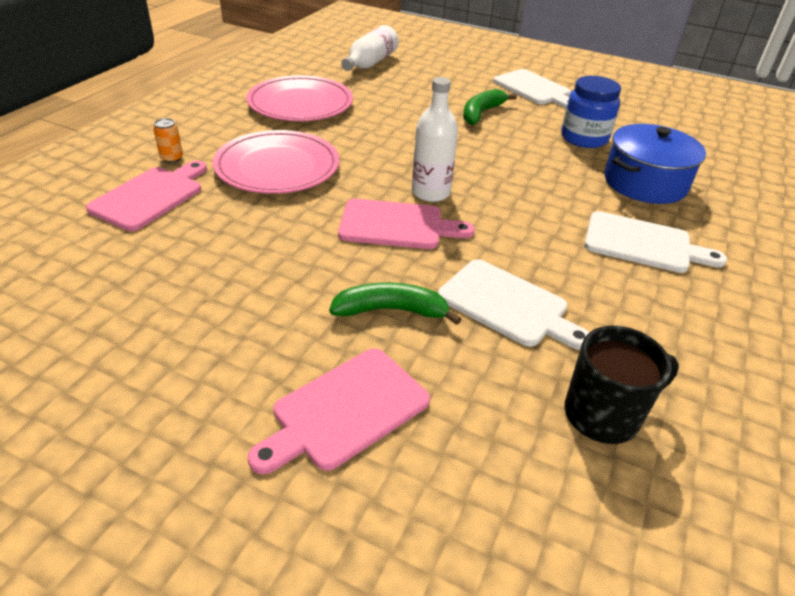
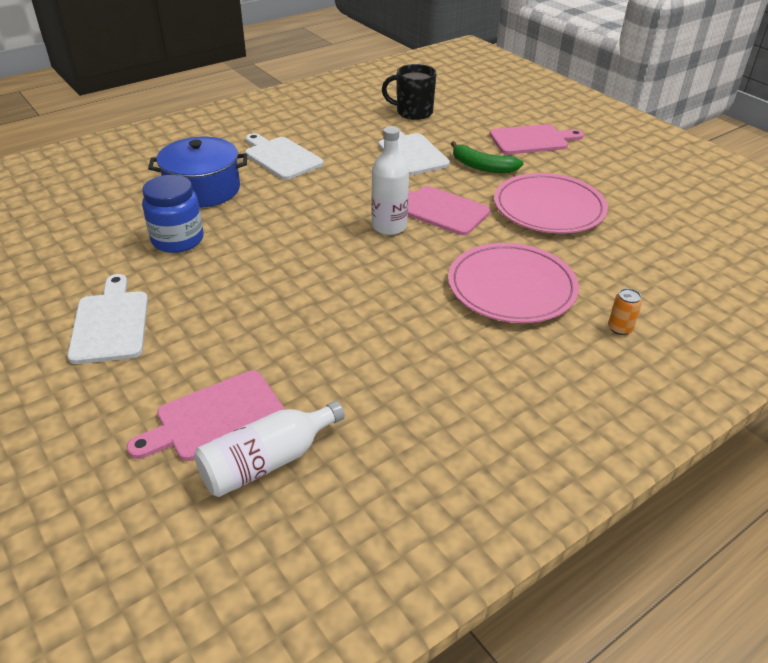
camera: 150 degrees left, 0 degrees up
(150, 196) = (639, 286): pink cutting board -> pink cutting board (215, 417)
(300, 104) = (441, 382): pink plate -> pink plate (549, 208)
(481, 113) = (233, 301): green banana -> none

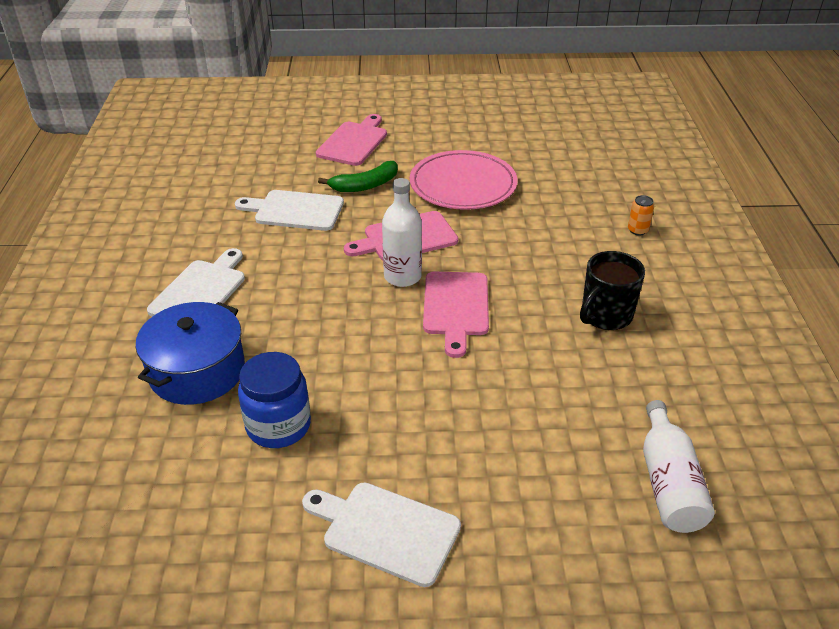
camera: 55 degrees left, 0 degrees up
(215, 417) = (591, 497): pink cutting board -> pink cutting board (456, 307)
(281, 157) = (200, 291): white cutting board -> white cutting board turned 120 degrees clockwise
(413, 112) = (223, 177): black mug -> black mug (605, 316)
(511, 287) = (550, 253): pink plate -> none

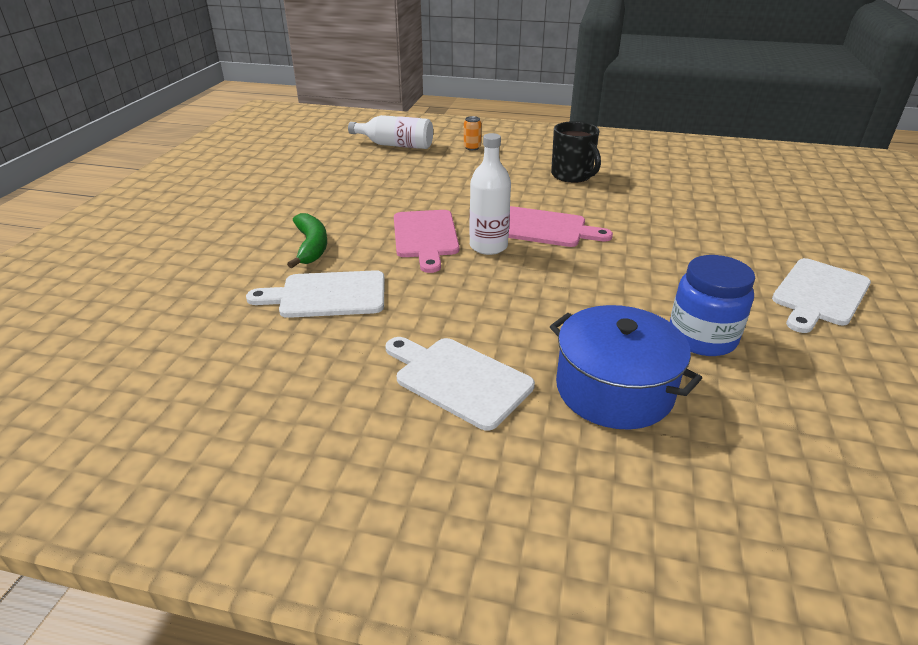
camera: 75 degrees left, 5 degrees down
(295, 210) = (327, 295): white cutting board -> white cutting board turned 60 degrees clockwise
(354, 142) = (212, 243): pink cutting board -> none
(463, 185) = (354, 198): pink plate -> none
(668, 482) = (743, 188): white bottle -> white bottle (396, 145)

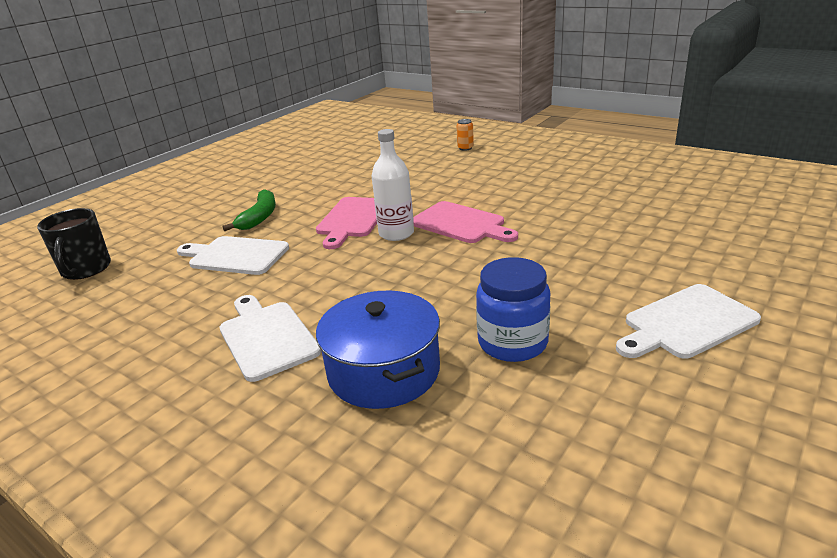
camera: 25 degrees right, 5 degrees down
(396, 145) = (402, 142): white bottle -> none
(572, 176) = (534, 180): black mug -> black mug (86, 269)

